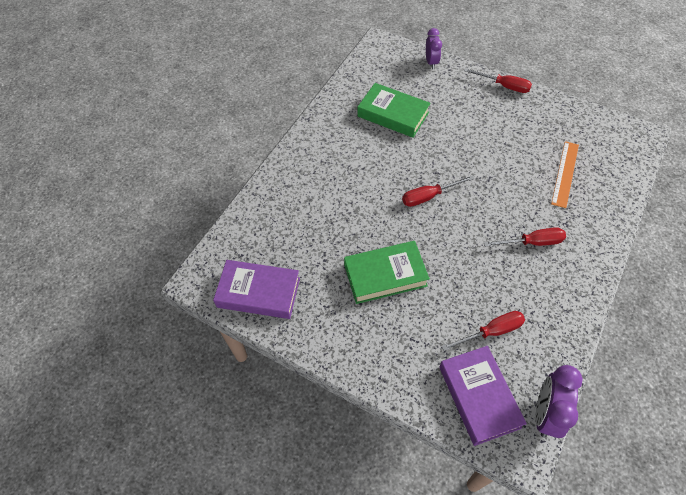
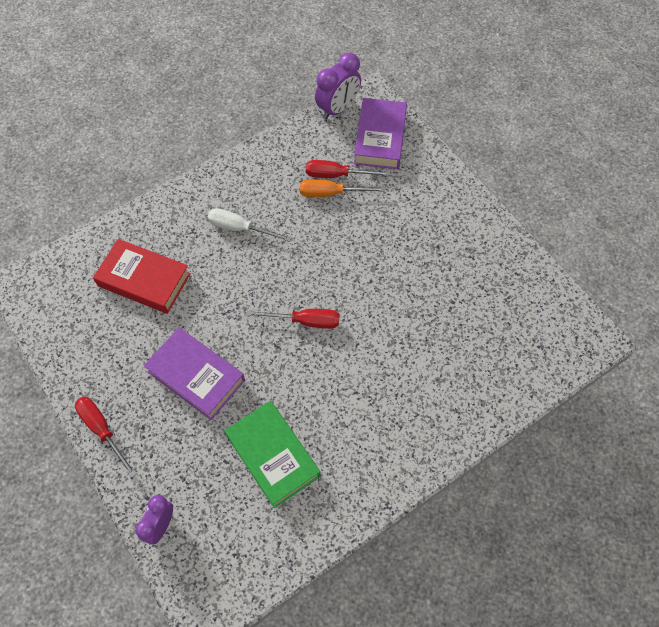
camera: 155 degrees left, 5 degrees up
(258, 292) = (533, 298): purple book -> purple book (196, 376)
(385, 275) = (400, 260): green book -> none
(483, 310) = (331, 193): none -> orange screwdriver
(532, 242) = (240, 228): red screwdriver -> white screwdriver
(565, 173) = (144, 280): orange ruler -> red book

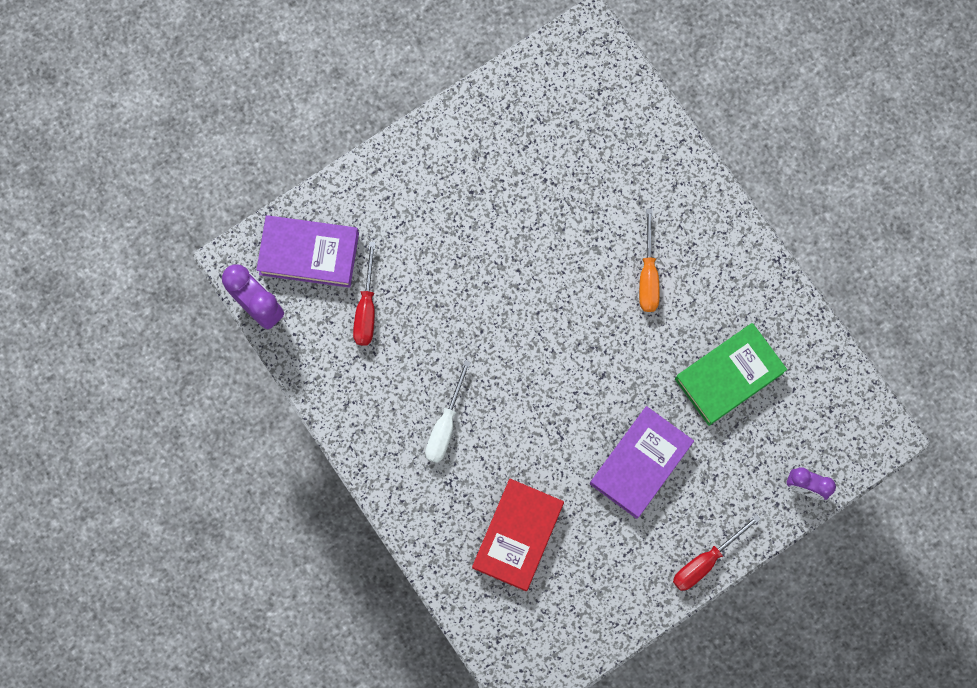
camera: 90 degrees left, 15 degrees up
(305, 321) = (571, 345): red screwdriver -> none
(331, 193) = (394, 315): orange screwdriver -> orange screwdriver (648, 275)

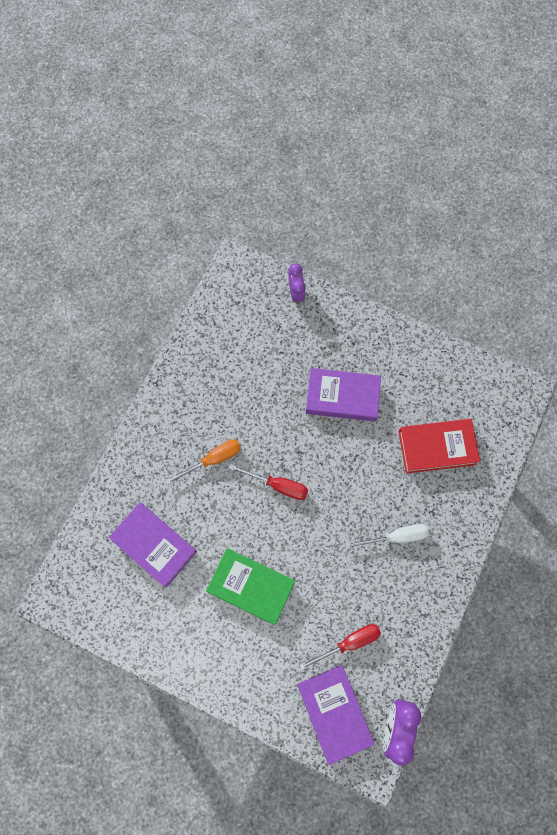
camera: 120 degrees left, 5 degrees down
(587, 164) = (154, 545): none -> purple book
(705, 561) = (378, 326): red screwdriver -> red screwdriver (278, 485)
(729, 376) = (252, 373): green book -> green book (251, 587)

